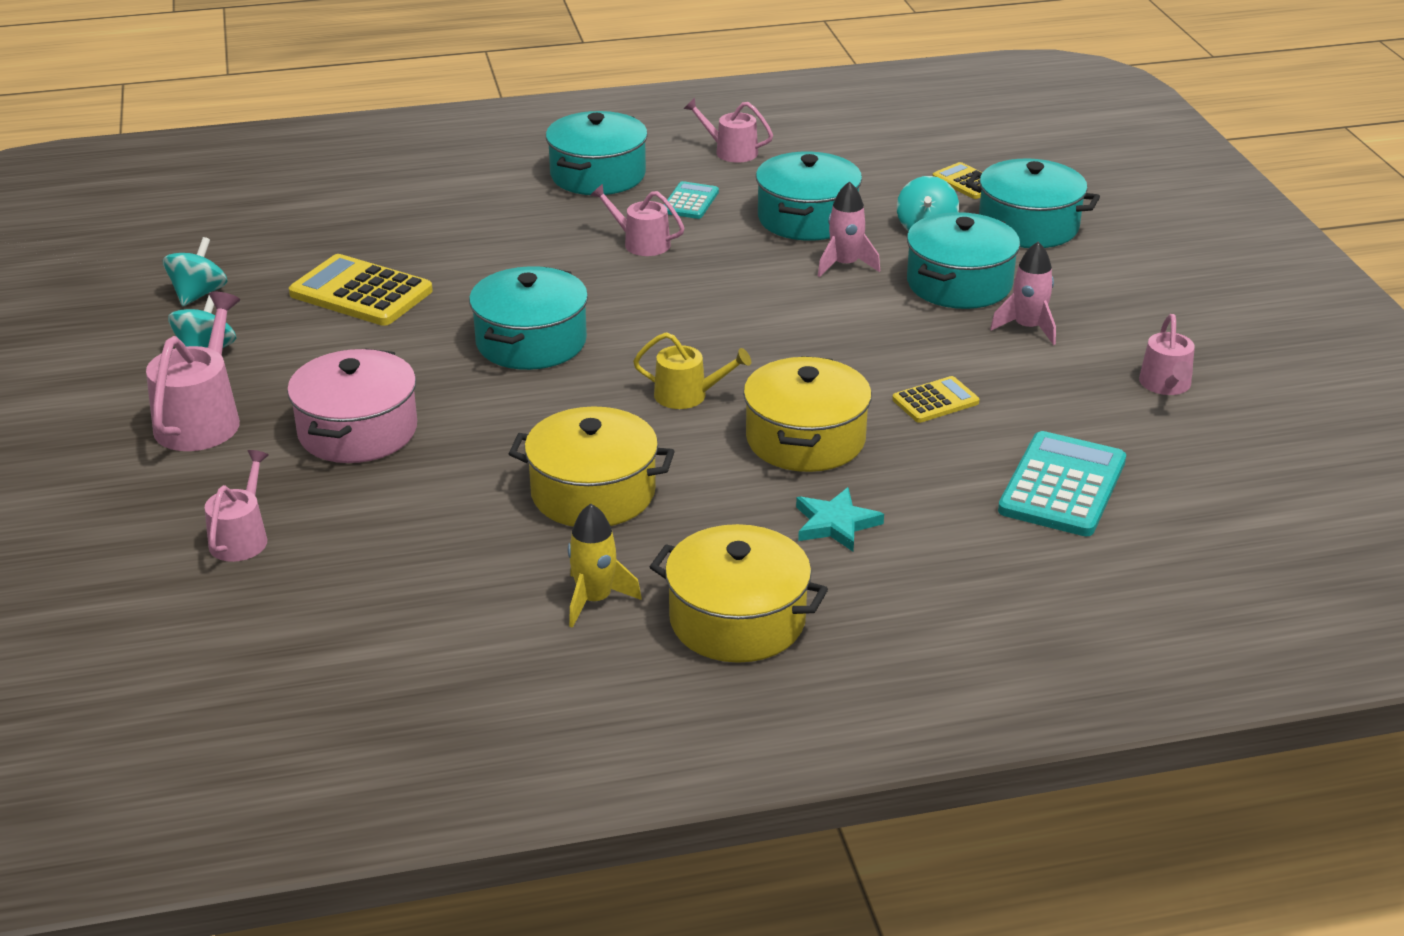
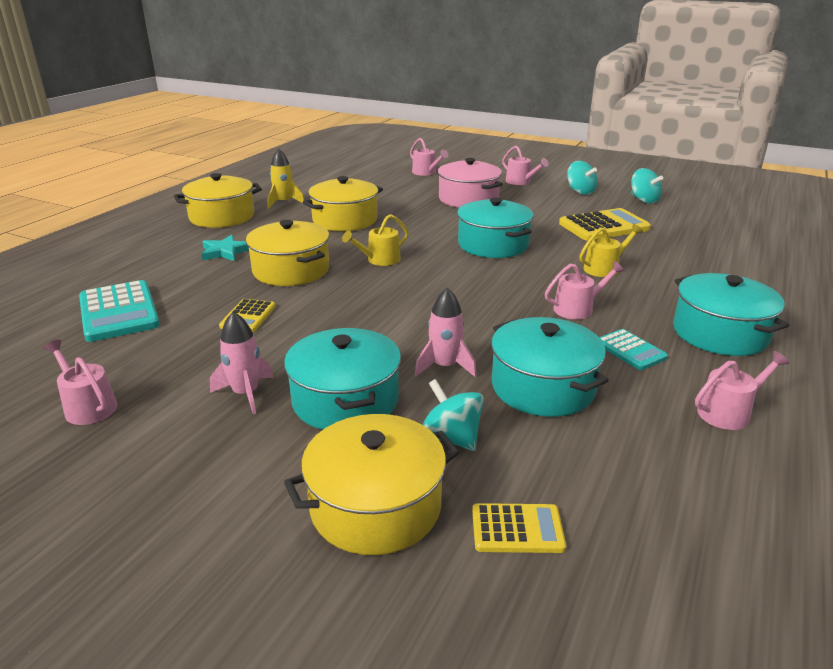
camera: 130 degrees right, 5 degrees down
(201, 420) = (520, 182): pink watering can -> pink watering can, size x0.63
(513, 256) = (604, 268): none -> yellow watering can
(1028, 226) = (375, 506): turquoise pot -> yellow pot

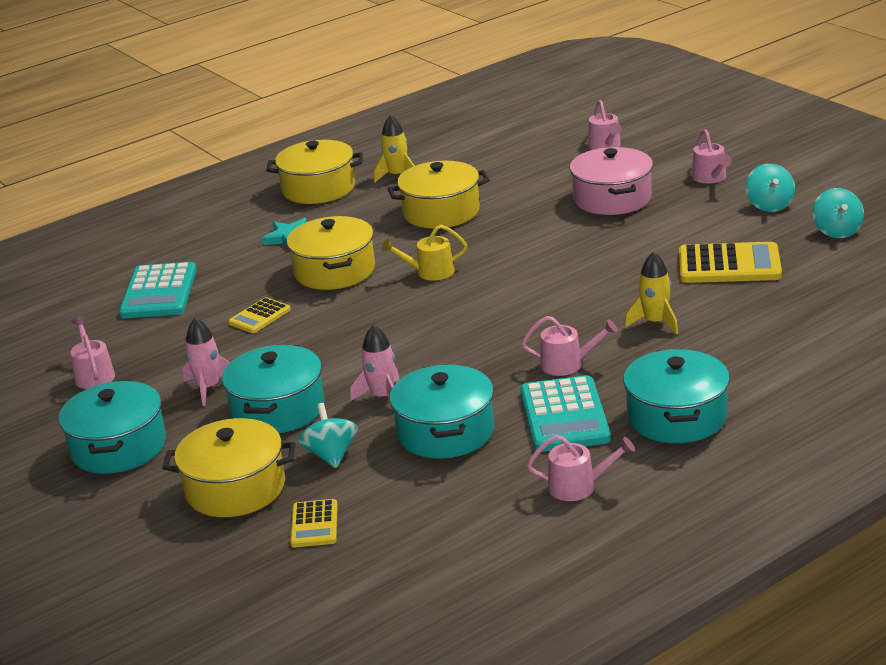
camera: 30 degrees right, 0 degrees up
(493, 245) = (568, 271): turquoise pot -> turquoise pot (118, 447)
(517, 529) = (314, 524): yellow calculator -> yellow calculator turned 60 degrees clockwise
(604, 268) = (655, 322): yellow watering can -> yellow rocket
(630, 350) = (564, 416): turquoise calculator -> turquoise calculator, size x1.80

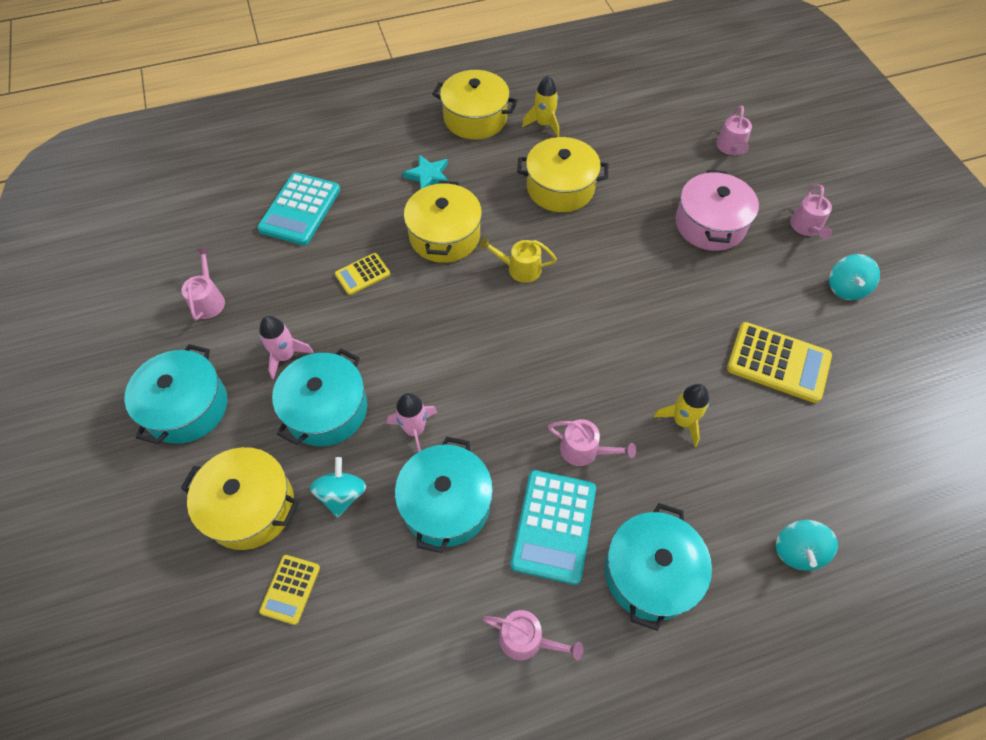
camera: 15 degrees right, 30 degrees up
(837, 231) = (894, 351): turquoise spinning top -> turquoise spinning top (797, 551)

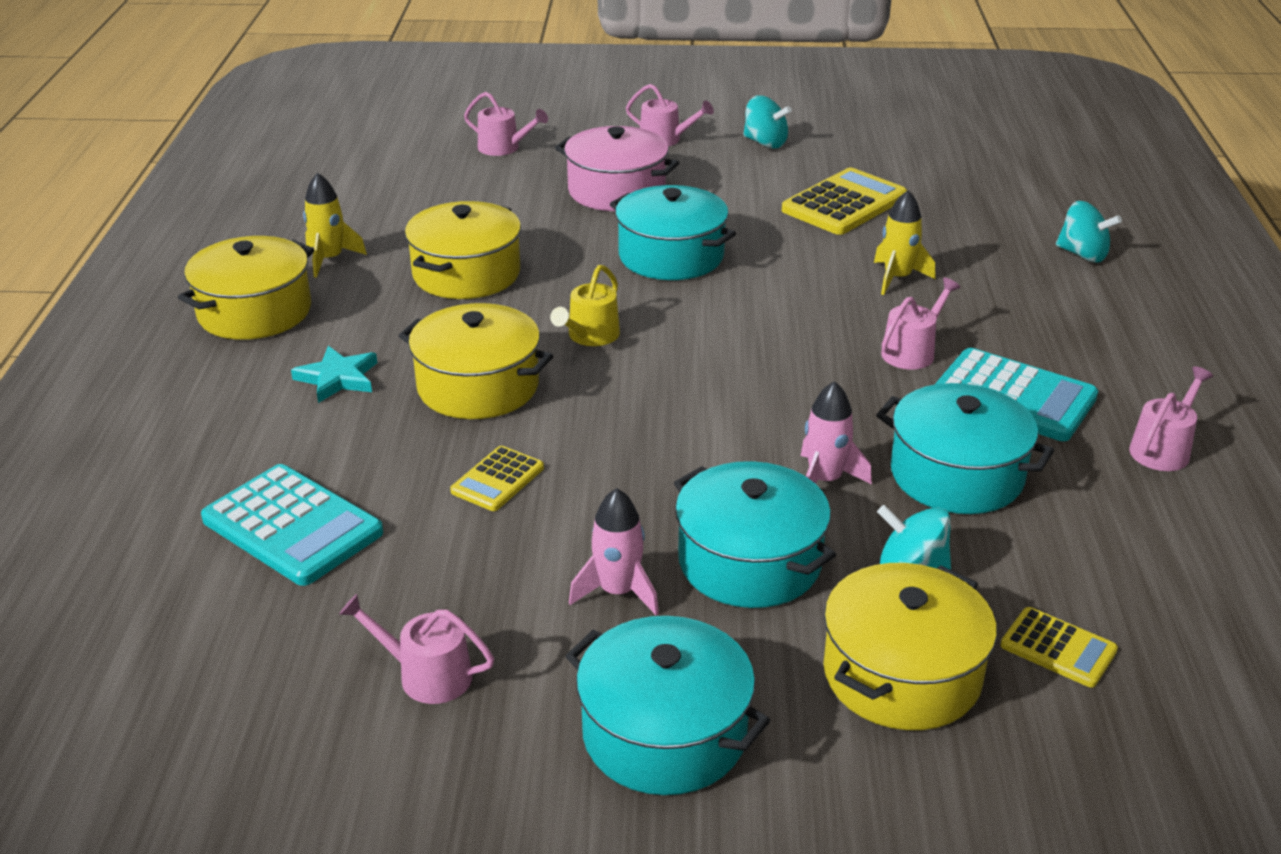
camera: 70 degrees left, 25 degrees down
(362, 274) = (498, 480): yellow calculator -> yellow calculator turned 45 degrees clockwise
(650, 573) = (1091, 345): turquoise pot -> turquoise pot (671, 256)

